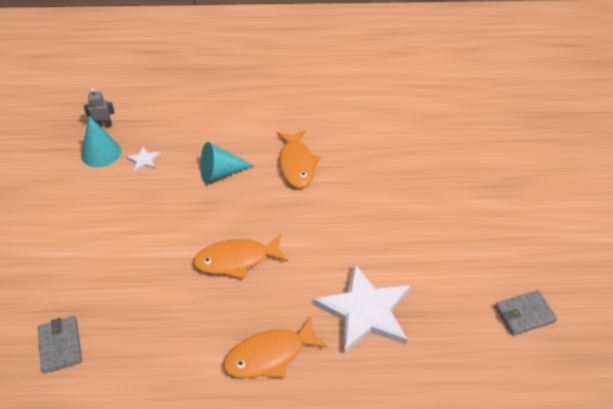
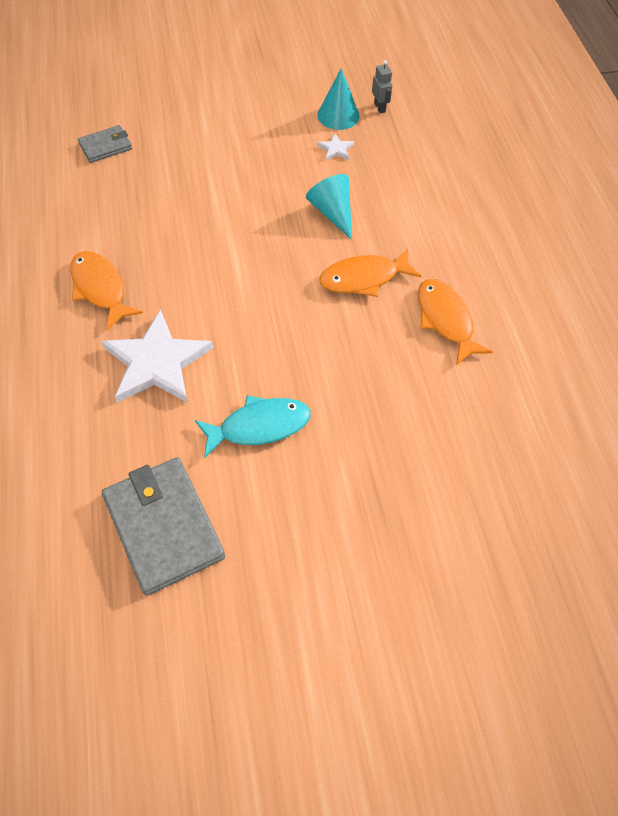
camera: 80 degrees right, 10 degrees up
(236, 260) = (212, 246): orange fish -> orange fish (445, 320)
(433, 245) = (259, 426): none -> turquoise fish
(524, 314) = (163, 526): grey wallet -> grey wallet, size x1.89

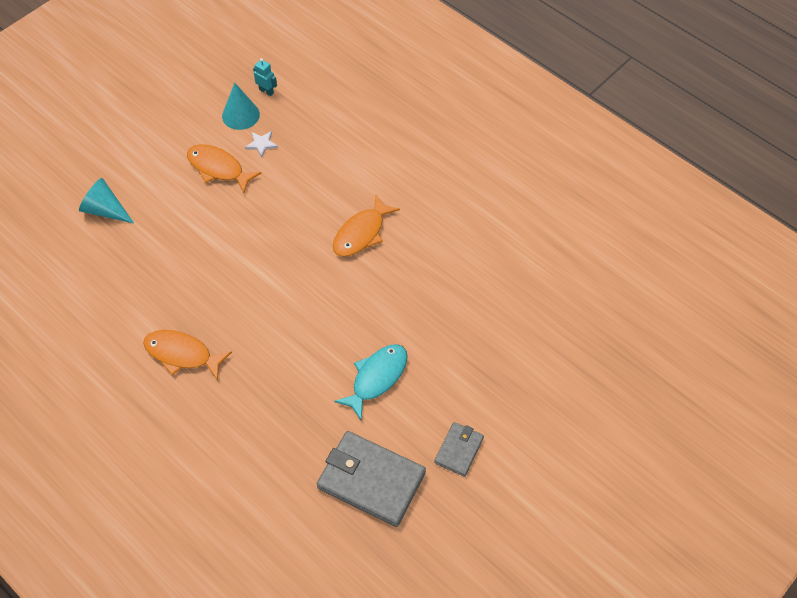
camera: 35 degrees left, 0 degrees up
(106, 146) = (80, 242): grey wallet -> grey wallet (459, 450)
(157, 362) = (271, 380): white star -> none
(332, 213) = (300, 196): turquoise cone -> turquoise cone (105, 210)
(380, 107) = (266, 91): grey robot -> turquoise robot
(445, 320) = (437, 230): orange fish -> orange fish (218, 168)

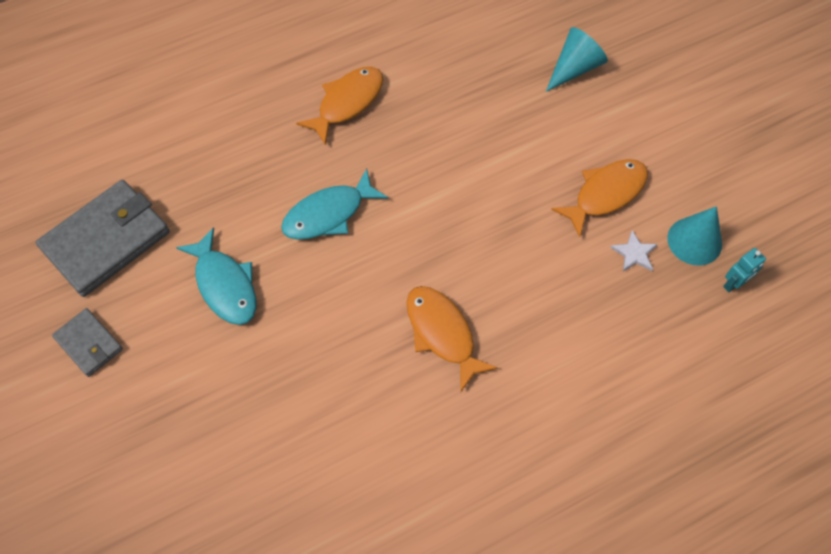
camera: 110 degrees right, 5 degrees up
(292, 331) = (328, 214): none -> turquoise fish

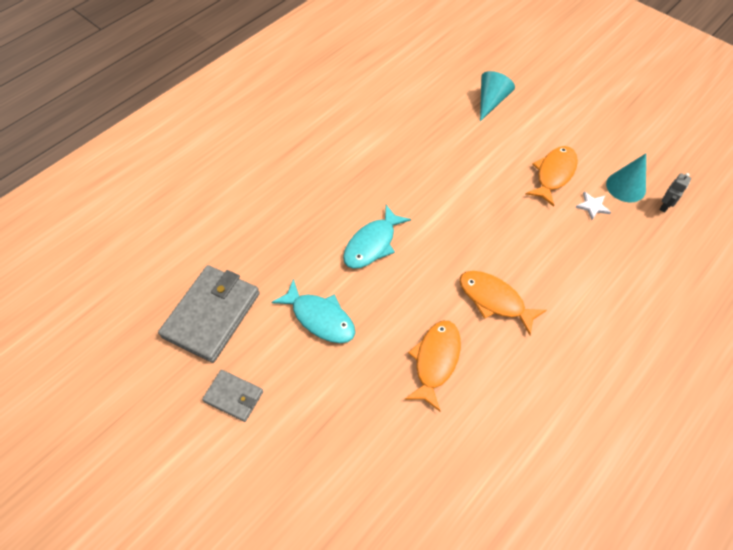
camera: 20 degrees left, 5 degrees down
(347, 102) = (348, 165): orange fish -> orange fish (435, 360)
(734, 284) = (665, 206): turquoise robot -> grey robot

